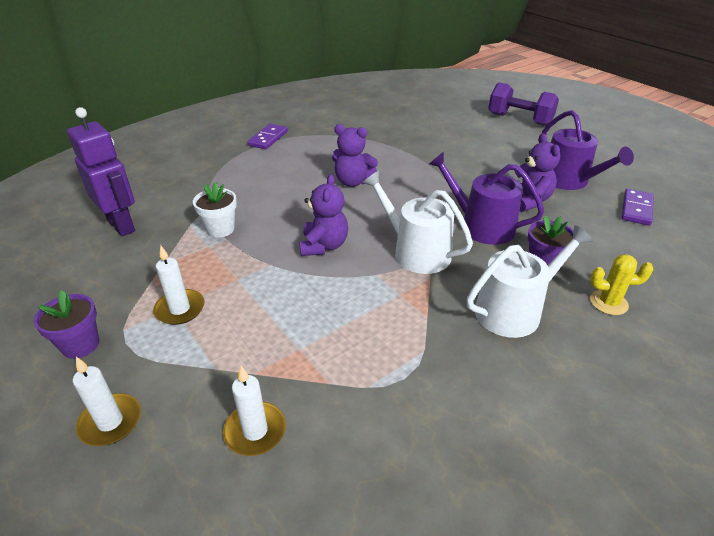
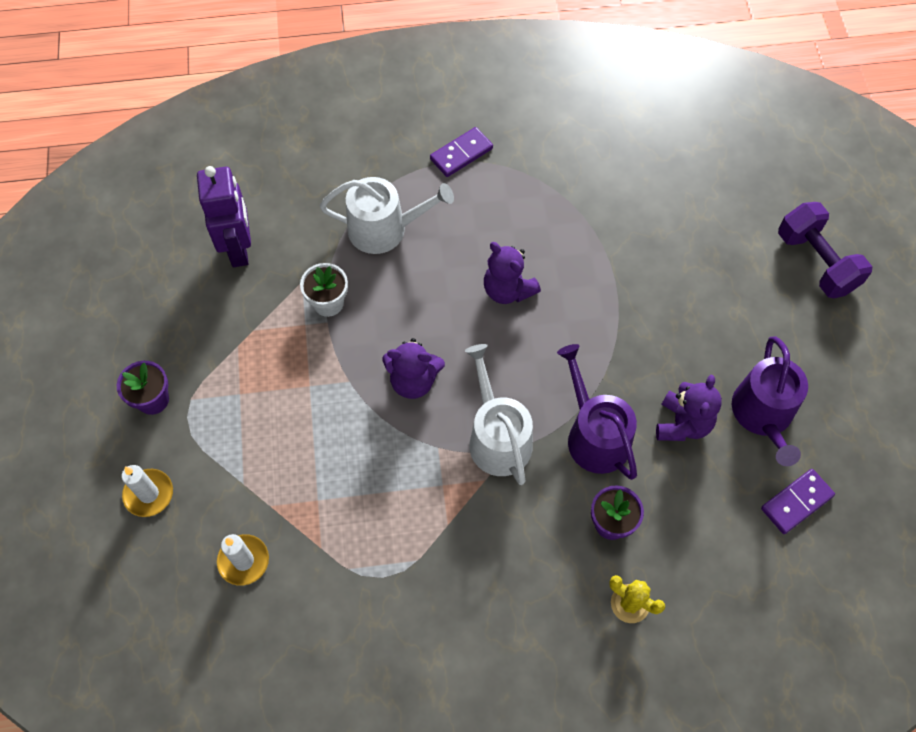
camera: 30 degrees right, 25 degrees up
(180, 309) = (244, 399): white candle -> none
(324, 246) = (413, 381): purple teddy bear -> purple teddy bear turned 60 degrees clockwise
(514, 310) = (532, 561): white watering can -> white watering can (385, 229)

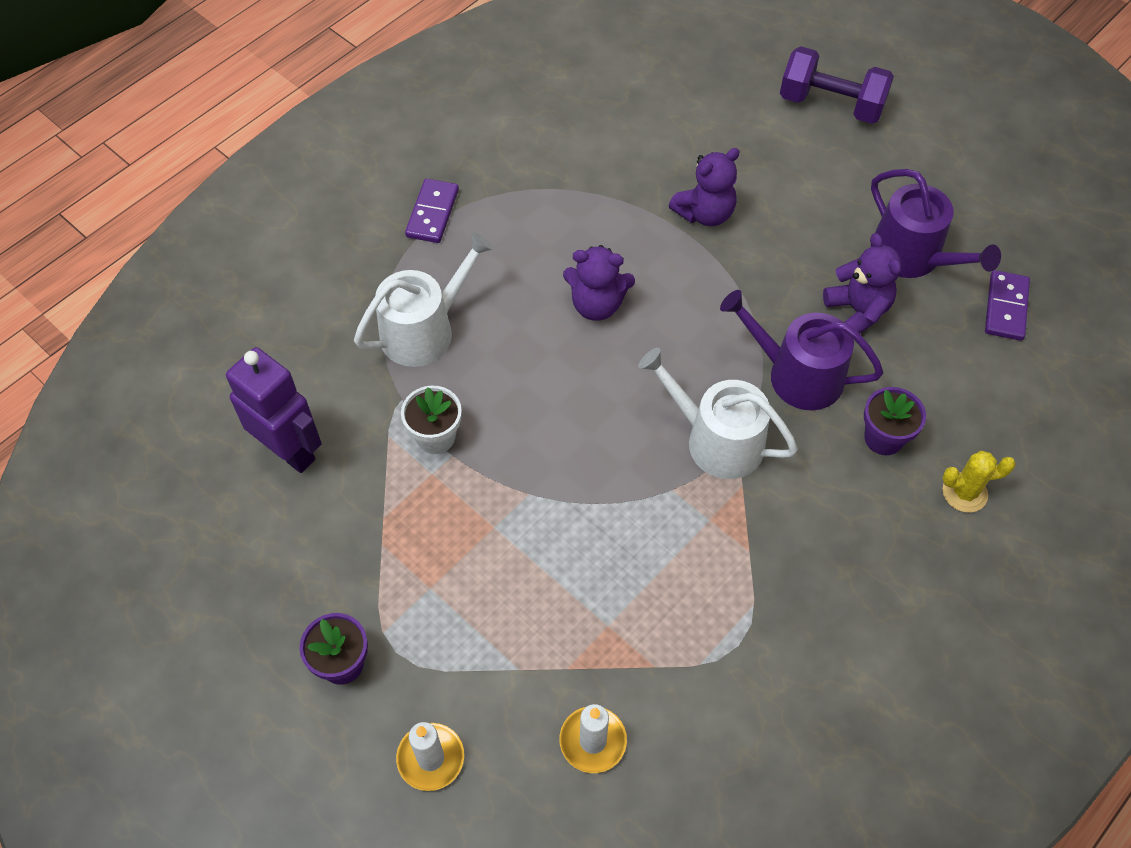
camera: 40 degrees left, 5 degrees down
(413, 381) = (590, 447): purple teddy bear -> purple teddy bear (705, 213)

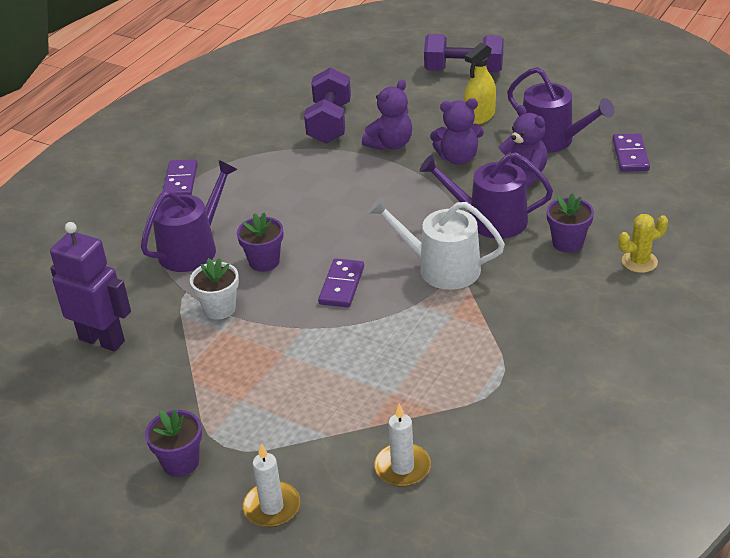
camera: 10 degrees left, 20 degrees down
(425, 330) = (193, 248): white watering can -> purple watering can
(505, 374) = (264, 262): none -> purple flower pot
(588, 437) = (341, 285): none -> purple domino
(597, 304) = (324, 209): purple teddy bear -> purple teddy bear (458, 158)
(637, 157) = (329, 123): none -> purple dumbbell
(830, 192) = (479, 116): none -> yellow spray bottle

